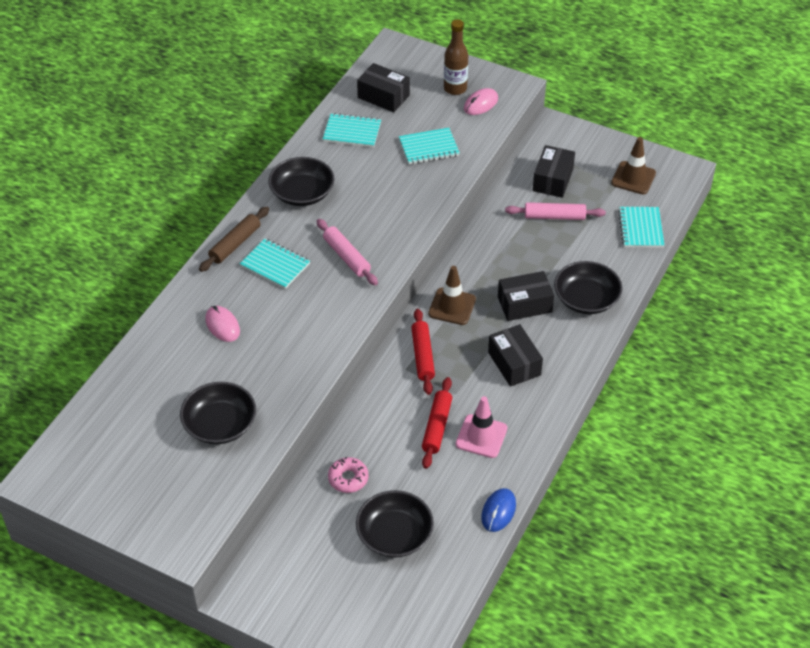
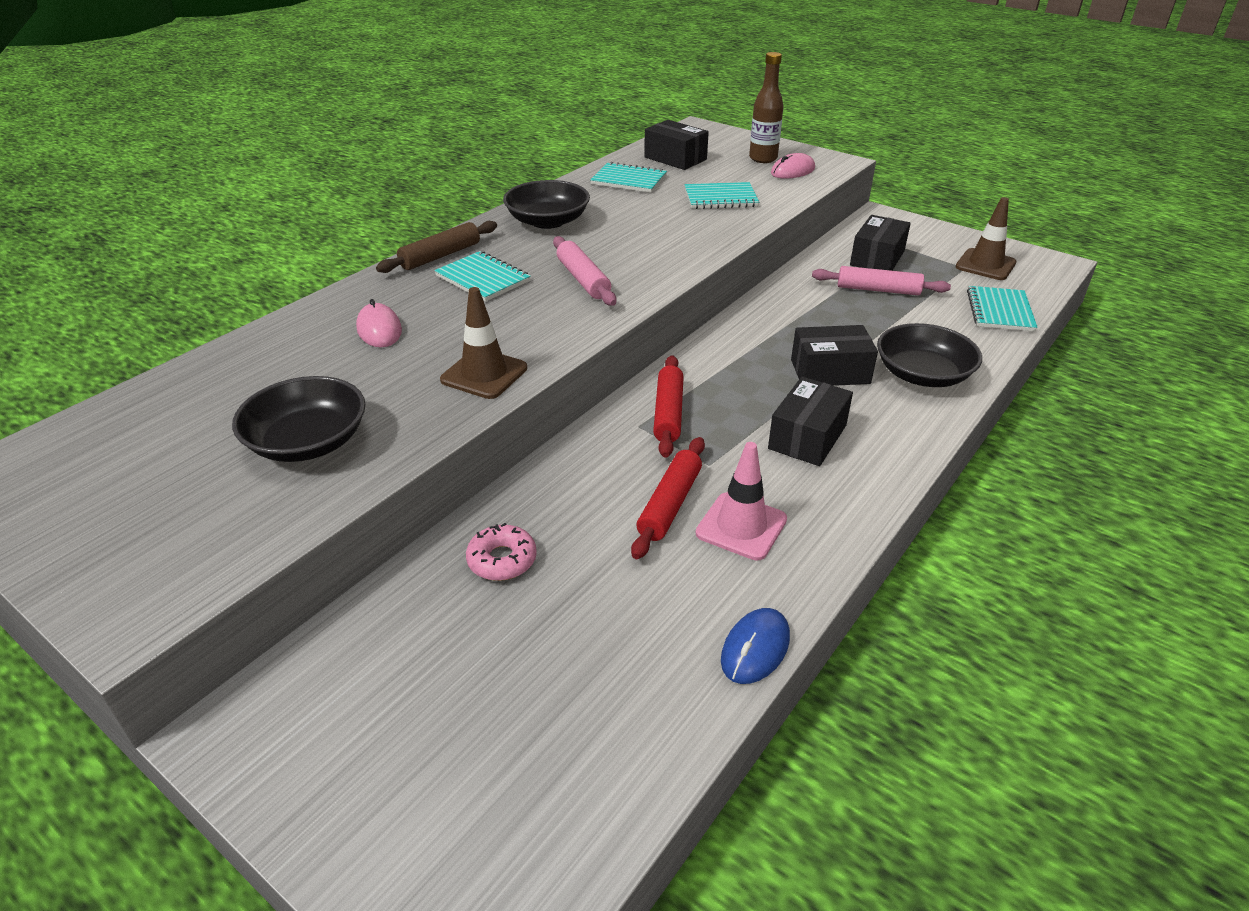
camera: 10 degrees right, 10 degrees down
(394, 535) = (553, 663): black bowl -> none
(452, 306) = (723, 364): brown traffic cone -> brown traffic cone (484, 374)
(514, 363) = (807, 437): black box -> black box turned 45 degrees clockwise

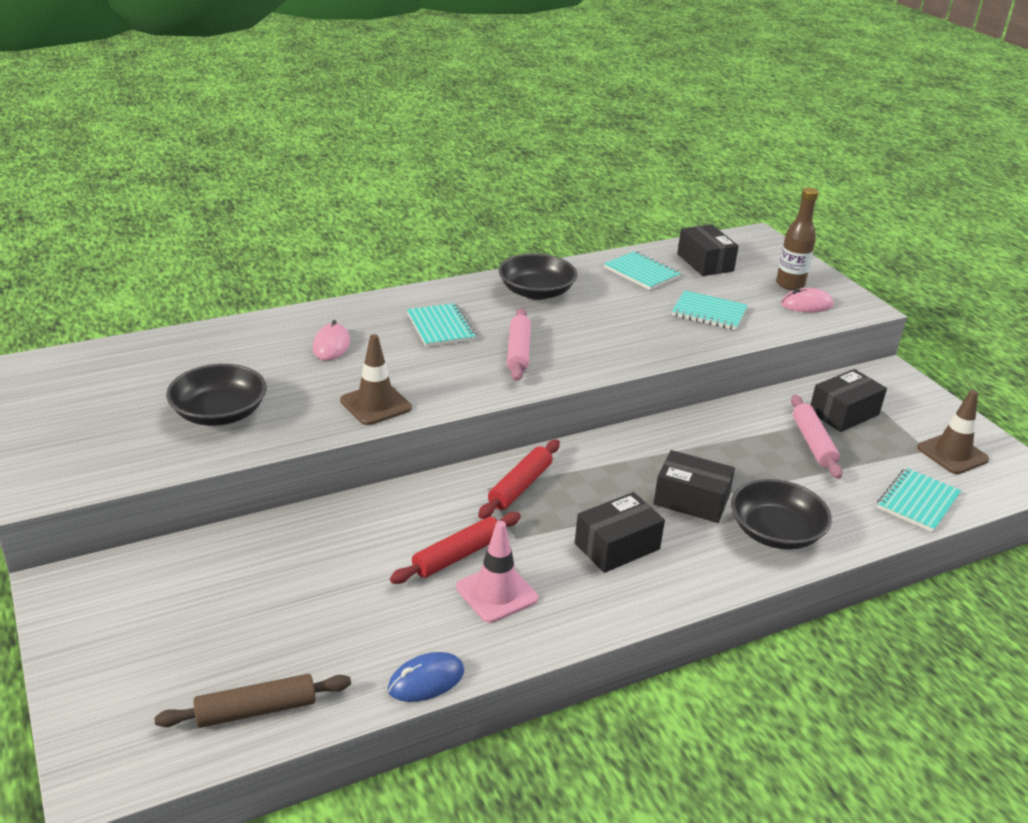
camera: 25 degrees right, 5 degrees down
(440, 256) = (425, 298): brown rolling pin -> brown rolling pin (256, 710)
(502, 560) = (305, 548): pink donut -> none
(878, 290) = (813, 443): pink rolling pin -> pink rolling pin turned 45 degrees clockwise

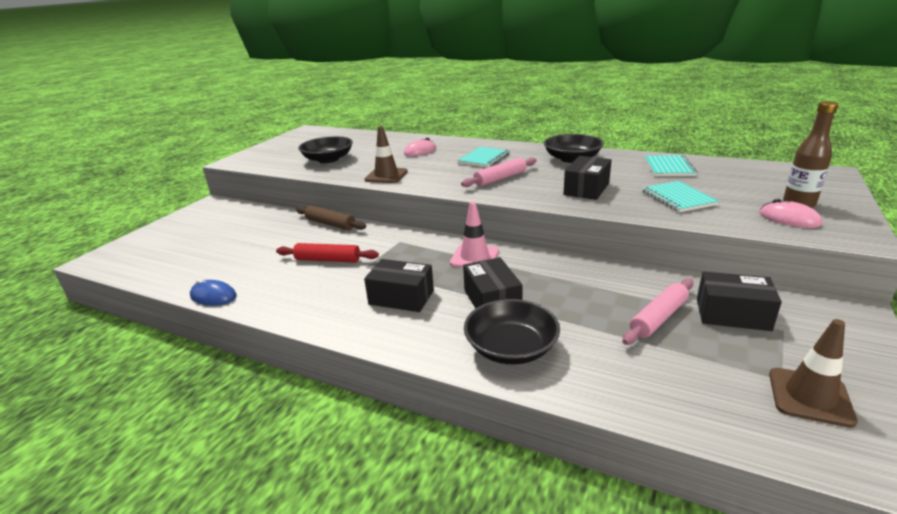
camera: 55 degrees right, 5 degrees down
(256, 710) = (159, 269): brown rolling pin -> brown rolling pin (330, 224)
(497, 593) = (308, 283): pink traffic cone -> pink traffic cone (474, 257)
(520, 486) = (415, 248): red rolling pin -> none
(705, 262) = (738, 174): black box -> black box (586, 189)
(917, 501) = (686, 405): turquoise notebook -> none

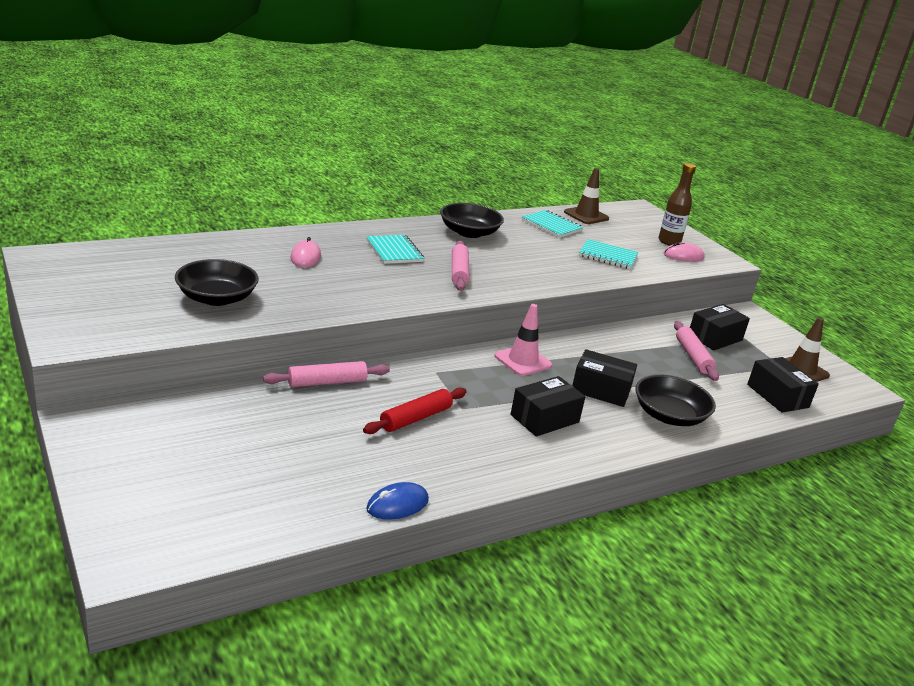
camera: 60 degrees left, 0 degrees up
(330, 224) = (327, 382): brown rolling pin -> pink rolling pin
(386, 176) = (346, 300): brown traffic cone -> brown traffic cone (586, 215)
(586, 189) = (541, 264): black box -> black box (777, 396)

